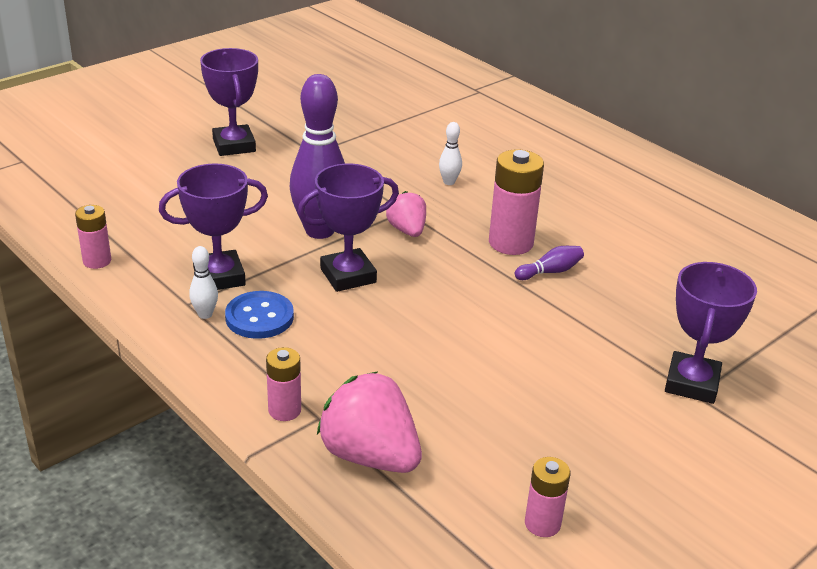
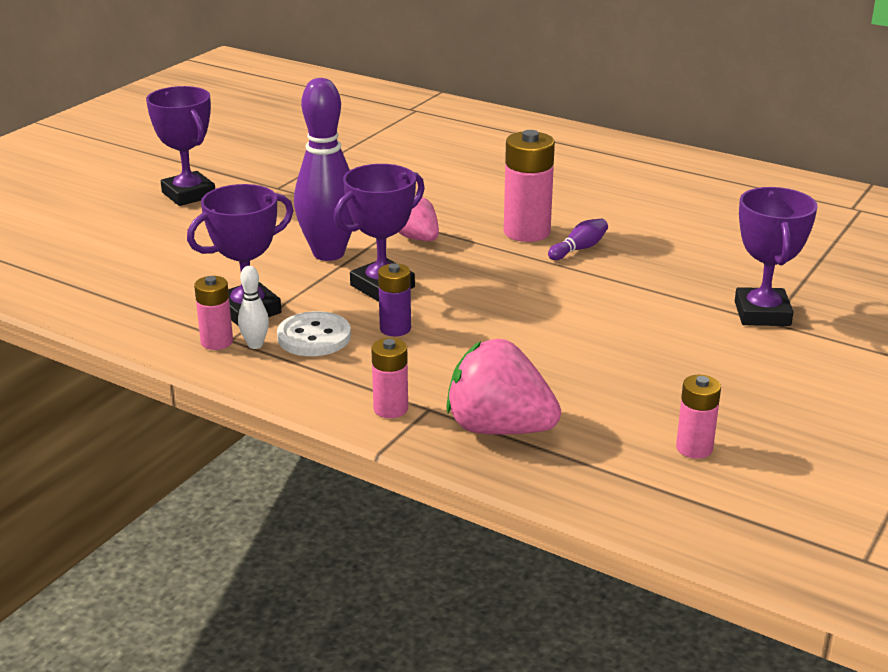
camera: 15 degrees left, 5 degrees down
(97, 261) = (106, 319): pink battery -> pink battery (217, 342)
(259, 317) = (314, 337): blue button -> white button
(335, 324) = (395, 329): none -> purple battery
(449, 182) = (434, 191): white bowling pin -> none

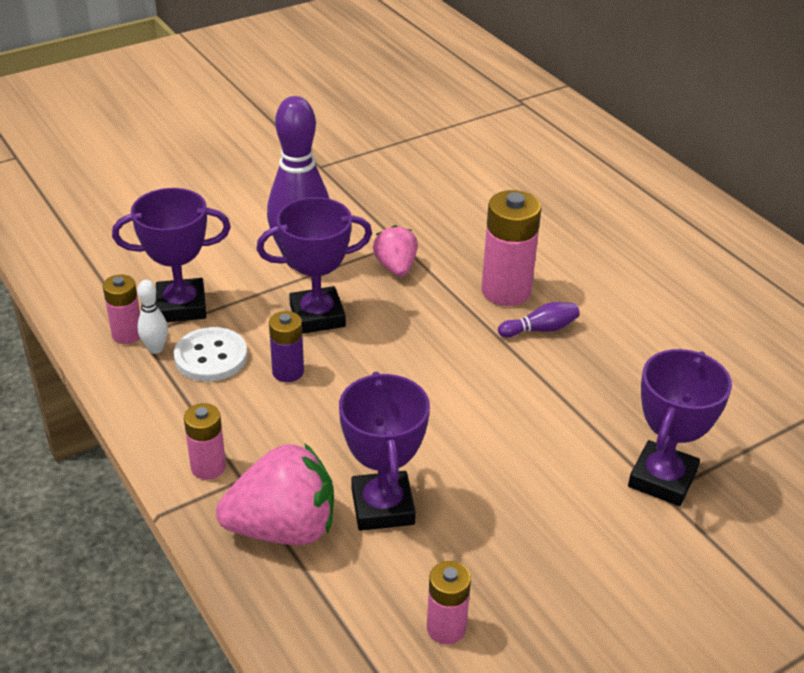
camera: 25 degrees right, 10 degrees up
(189, 194) = (238, 153): purple trophy -> purple trophy (383, 506)
(499, 428) = (283, 528): pink strawberry -> pink strawberry turned 120 degrees clockwise

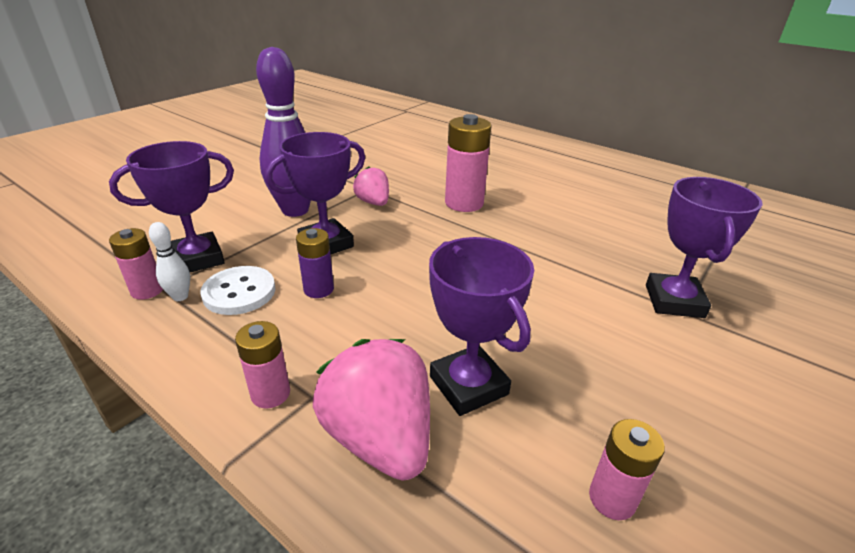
camera: 20 degrees left, 5 degrees down
(283, 528) = (380, 437): pink strawberry -> pink strawberry turned 90 degrees counterclockwise
(540, 329) = (505, 221): purple bowling pin -> none

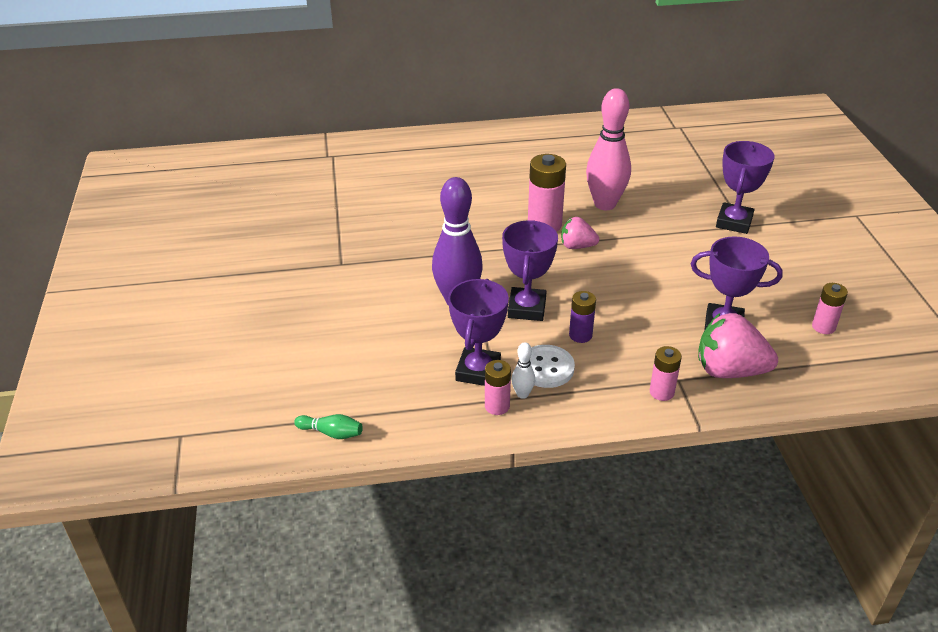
camera: 45 degrees left, 5 degrees up
(49, 230) = (331, 433): none -> green bowling pin
(373, 202) = (492, 261): pink strawberry -> pink strawberry (577, 246)
(548, 217) = (605, 204): none -> pink bowling pin
(674, 301) = (734, 222): purple trophy -> purple trophy turned 60 degrees clockwise

